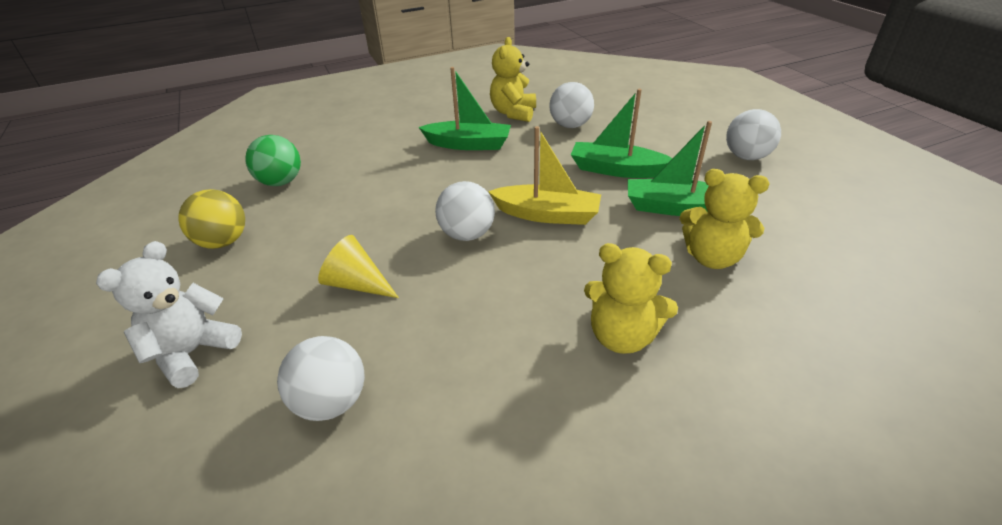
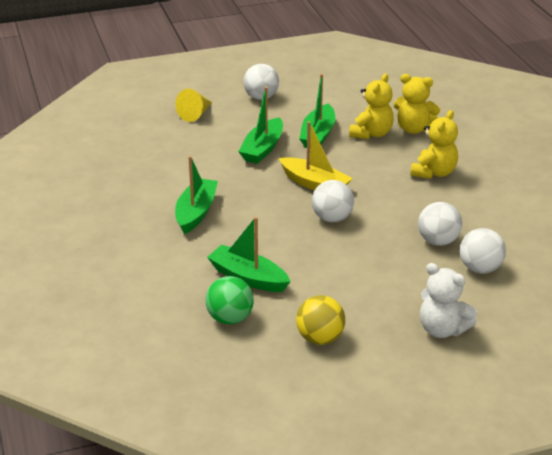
camera: 85 degrees left, 5 degrees down
(347, 186) = (248, 278): none -> green boat
(357, 284) = (381, 265): yellow cone -> yellow cone (195, 114)
(513, 113) = (143, 185): yellow teddy bear -> yellow teddy bear (413, 129)
(547, 214) = (314, 184): yellow boat -> yellow boat turned 105 degrees clockwise
(570, 125) = (182, 159): white ball -> white ball (438, 241)

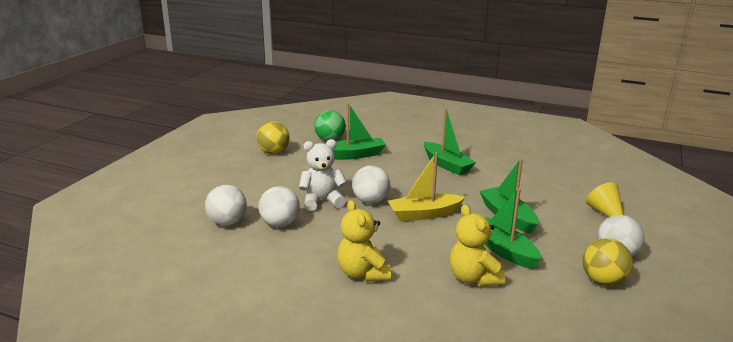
camera: 130 degrees right, 10 degrees down
(303, 94) = (603, 281): none -> yellow ball
(413, 129) = (453, 308): yellow teddy bear -> none
(442, 329) = (212, 183): white teddy bear -> white teddy bear (322, 201)

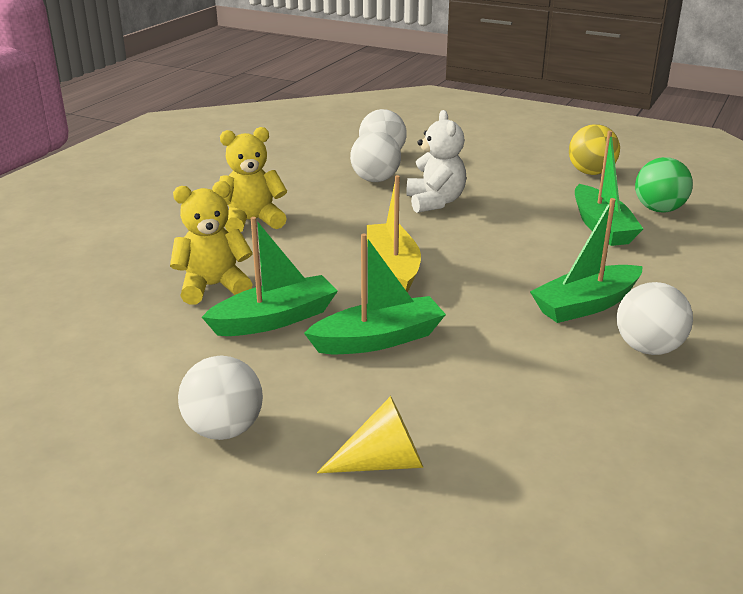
camera: 95 degrees right, 5 degrees up
(370, 201) = (436, 232): white ball -> white ball (648, 348)
(603, 281) = (158, 394): yellow ball -> none

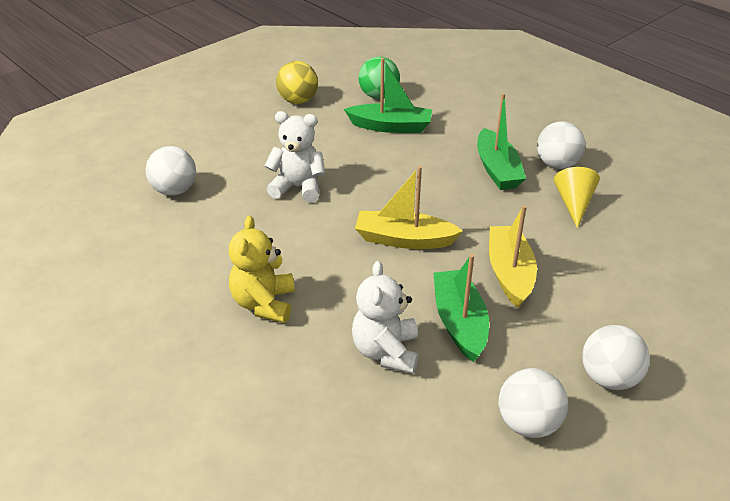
camera: 70 degrees left, 10 degrees up
(213, 287) = (386, 352): yellow teddy bear -> white teddy bear
(375, 180) = (227, 208): white ball -> white ball (528, 423)
(378, 339) = (509, 273): green boat -> yellow boat
(382, 462) = (657, 306): yellow cone -> yellow cone (574, 204)

